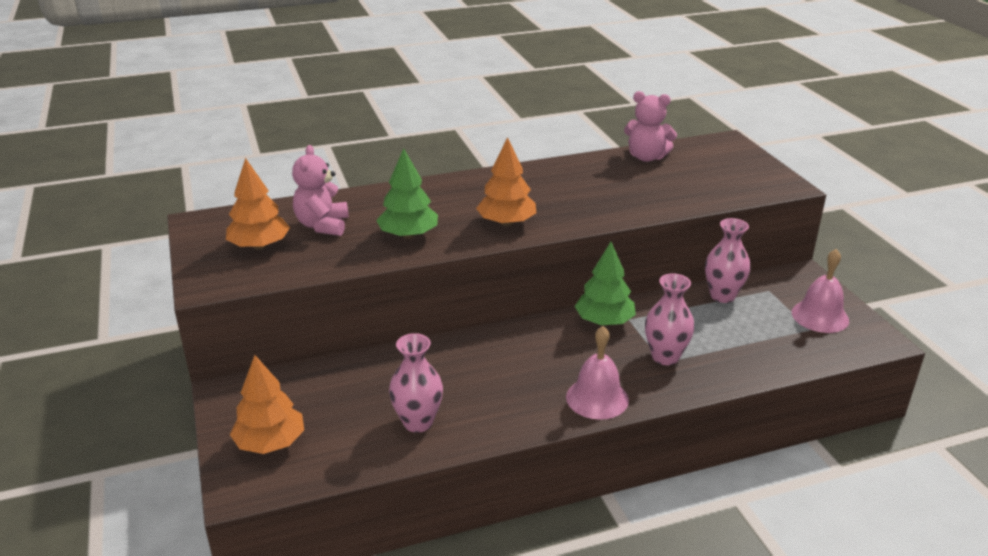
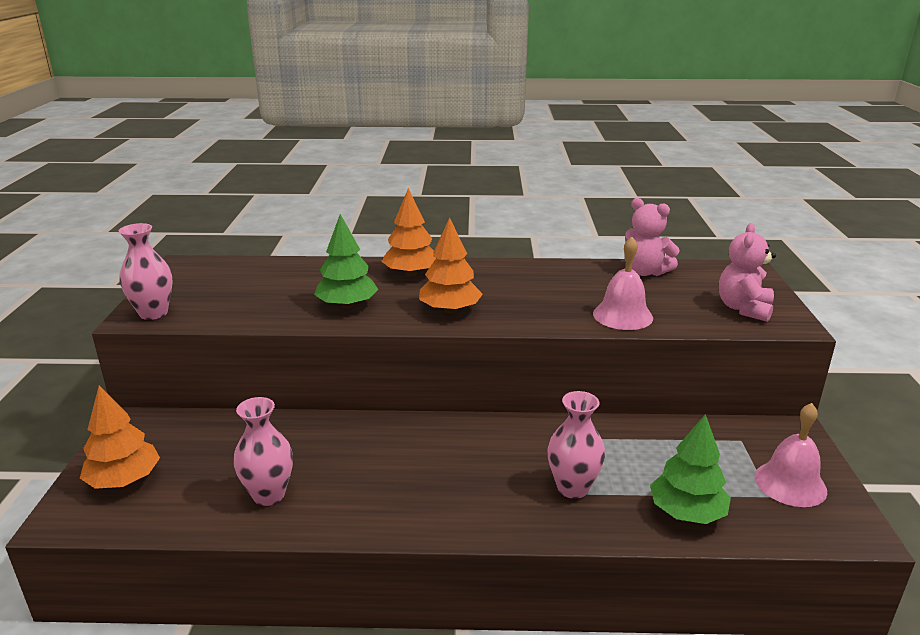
camera: 20 degrees right, 5 degrees down
(259, 246) = (210, 292): orange tree -> orange tree (411, 273)
(322, 225) = (279, 284): pink teddy bear -> pink teddy bear (744, 309)
(597, 398) = (467, 516): pink bell -> pink bell (622, 315)
(604, 321) = (529, 434): green tree -> green tree (686, 512)
(722, 296) = (681, 435): pink vase -> pink vase (153, 313)

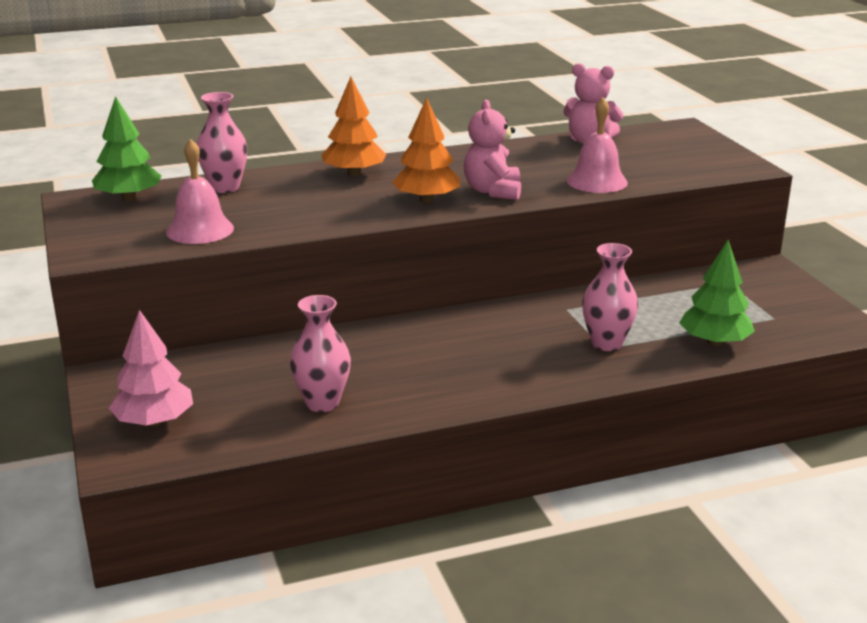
camera: 20 degrees left, 0 degrees up
(124, 480) = (154, 421): orange tree -> pink tree
(153, 313) = (102, 248): pink vase -> pink vase (225, 187)
(347, 305) = (315, 211): green tree -> green tree (129, 198)
(744, 309) = (701, 161): pink teddy bear -> pink teddy bear (493, 191)
(790, 483) = (786, 306): pink bell -> pink bell (200, 230)

